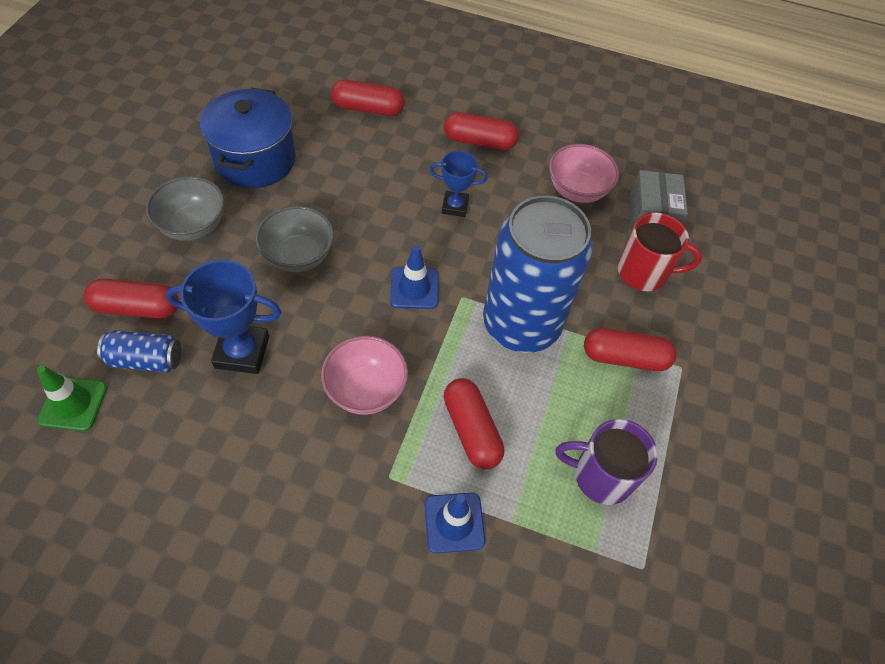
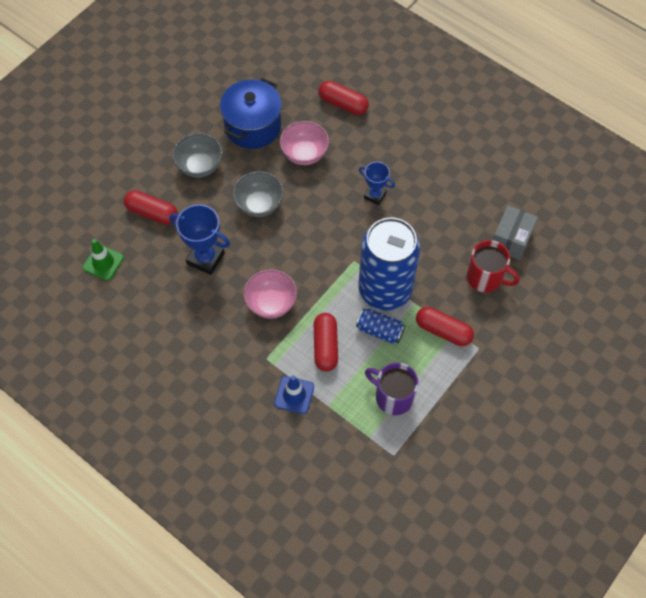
camera: 25 degrees right, 5 degrees up
(146, 360) = (149, 247): blue can -> blue can (380, 330)
(414, 288) = (325, 246): blue traffic cone -> none
(479, 141) = (413, 149): red capsule -> none
(577, 190) = (467, 205): pink bowl -> pink bowl (304, 154)

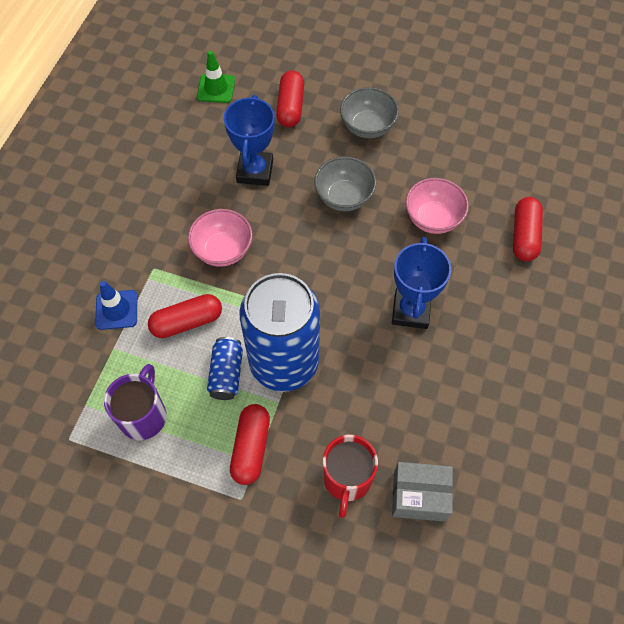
camera: 70 degrees right, 0 degrees up
(253, 126) = (443, 157): blue pot -> none
(375, 195) = (410, 311): blue trophy -> blue trophy, size x1.61

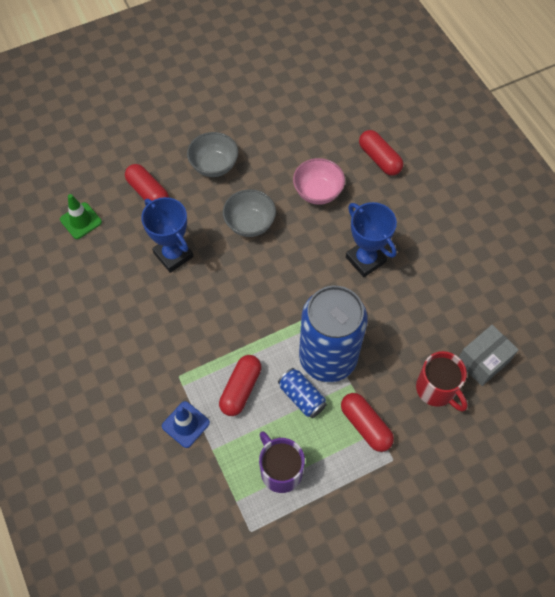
camera: 45 degrees left, 0 degrees up
(223, 250) = (211, 324): pink bowl -> none

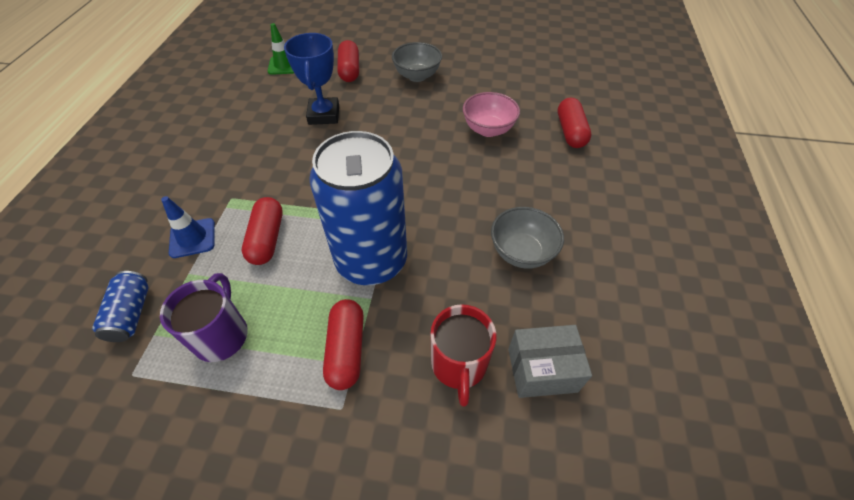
camera: 35 degrees right, 10 degrees down
(241, 389) = (267, 239): red capsule -> red capsule turned 60 degrees counterclockwise
(250, 224) = (406, 124): grey bowl -> grey bowl (521, 252)
(302, 397) = (312, 280): blue can -> blue can (131, 314)
(365, 260) = (487, 200): blue trophy -> none

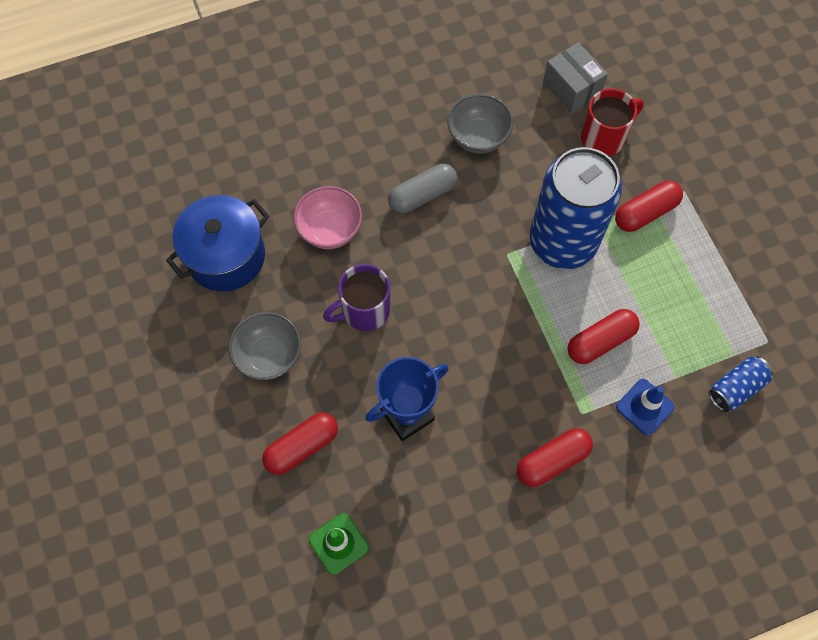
camera: 120 degrees left, 15 degrees up
(221, 335) = (699, 305): purple mug -> purple mug (364, 310)
(484, 189) = (422, 195): none -> grey capsule
(500, 80) = (226, 256): none -> blue pot
(570, 132) = (288, 153): red capsule -> red capsule (552, 461)

